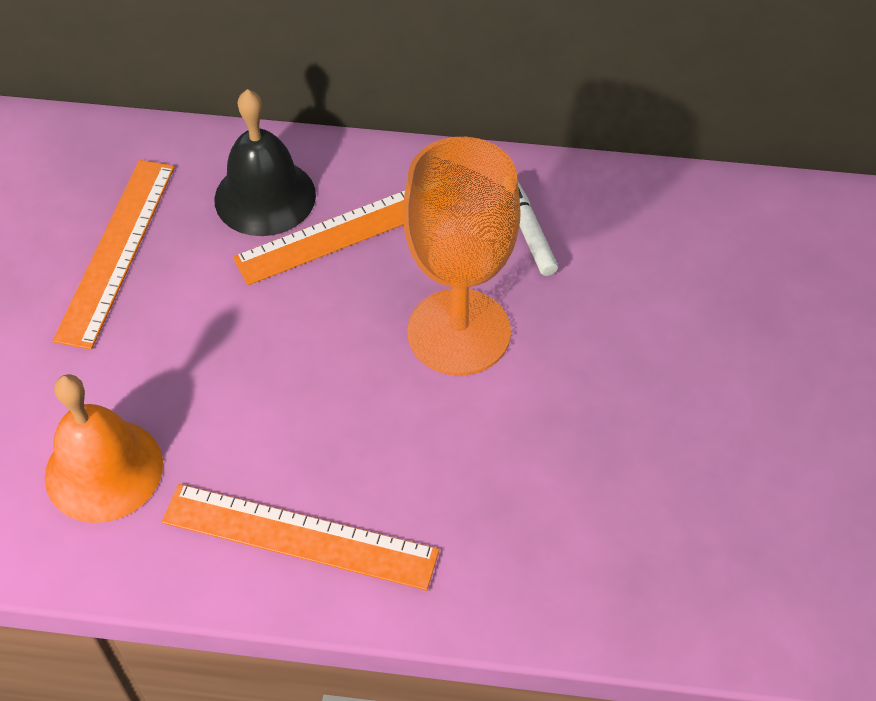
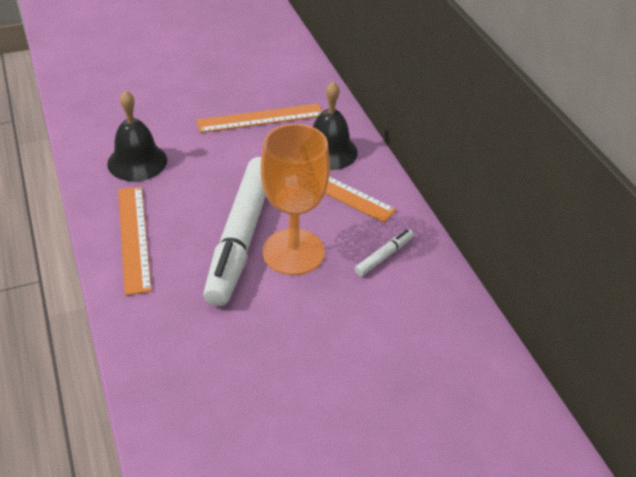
camera: 60 degrees right, 10 degrees down
(104, 470) = (137, 161): orange bell -> black bell
(388, 386) = (241, 237): none -> white marker

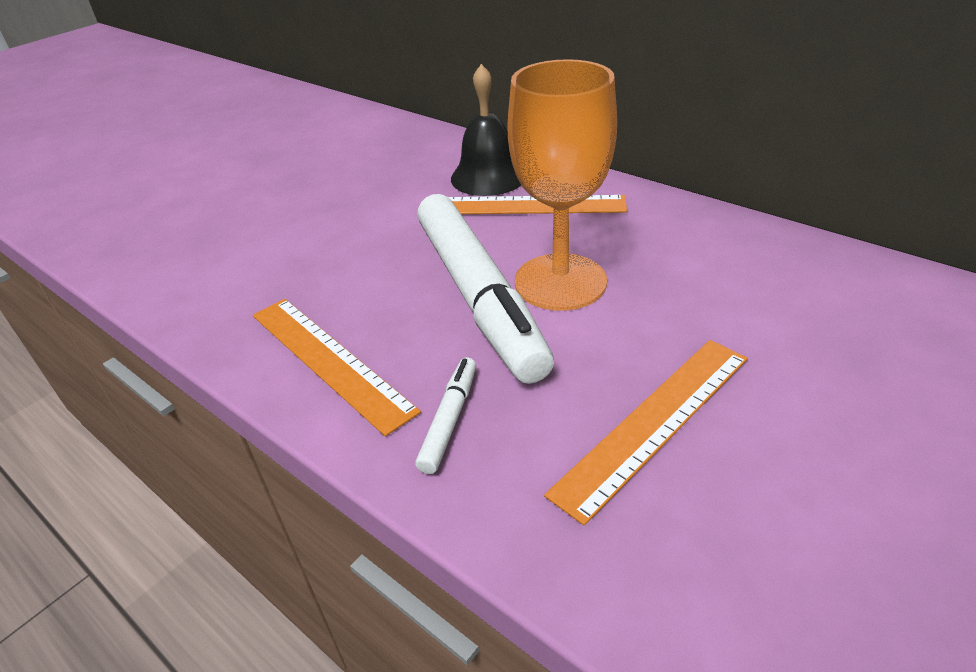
camera: 25 degrees left, 5 degrees down
(137, 161) = (252, 276): black bell -> none
(260, 118) = (375, 178): orange ruler -> orange ruler (655, 422)
(384, 256) = (666, 241): white marker -> white marker (449, 420)

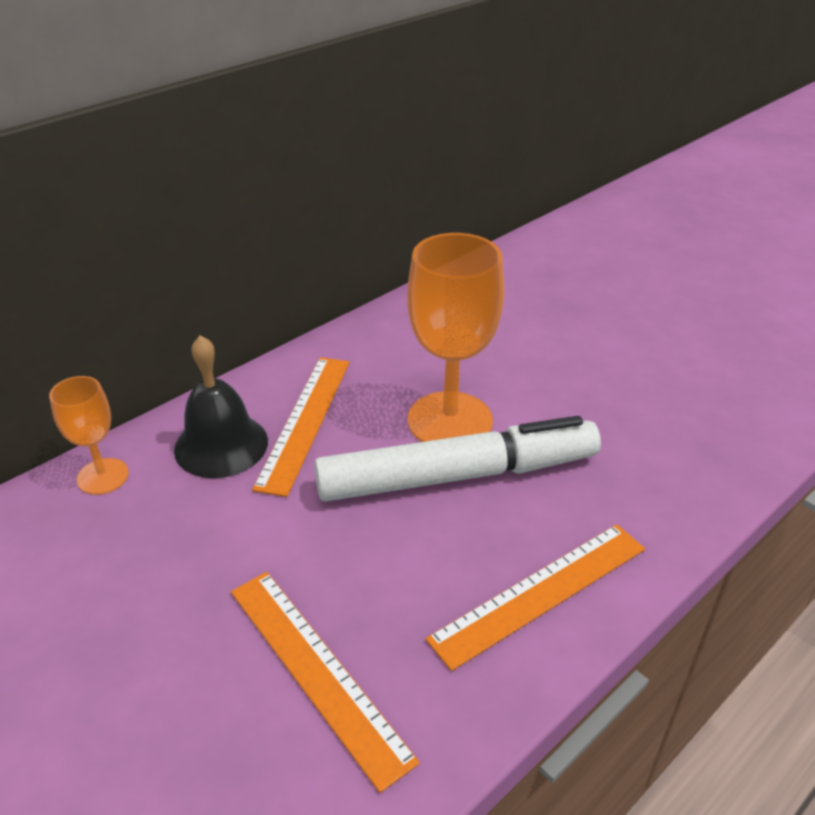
camera: 85 degrees left, 0 degrees up
(444, 144) = (103, 476): none -> orange goblet
(449, 420) = (624, 508): white marker -> none
(655, 422) = (628, 402): orange ruler -> orange ruler (317, 671)

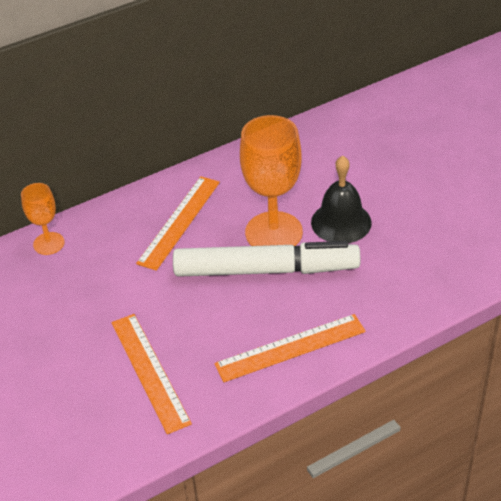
camera: 15 degrees right, 5 degrees up
(221, 445) = (123, 231): black bell -> black bell (341, 222)

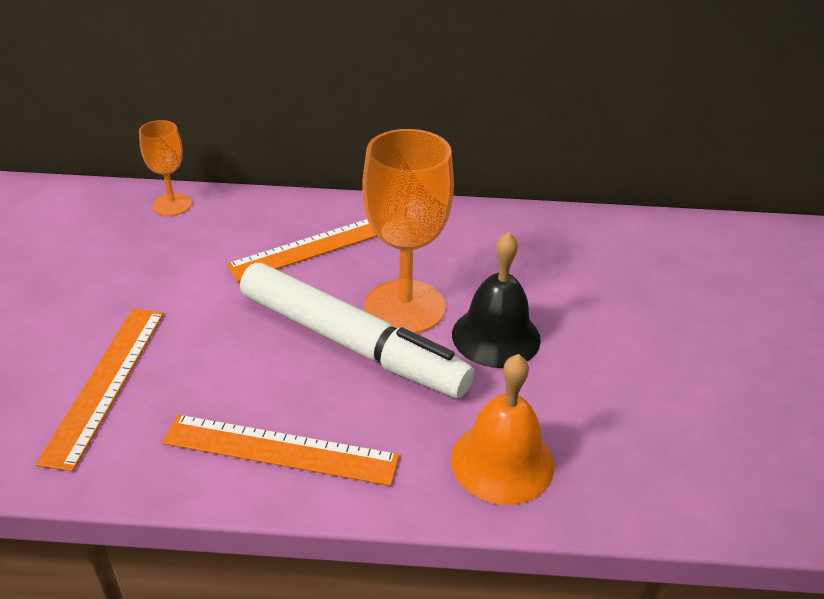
camera: 30 degrees right, 5 degrees down
(407, 288) = (502, 462): none -> orange bell

